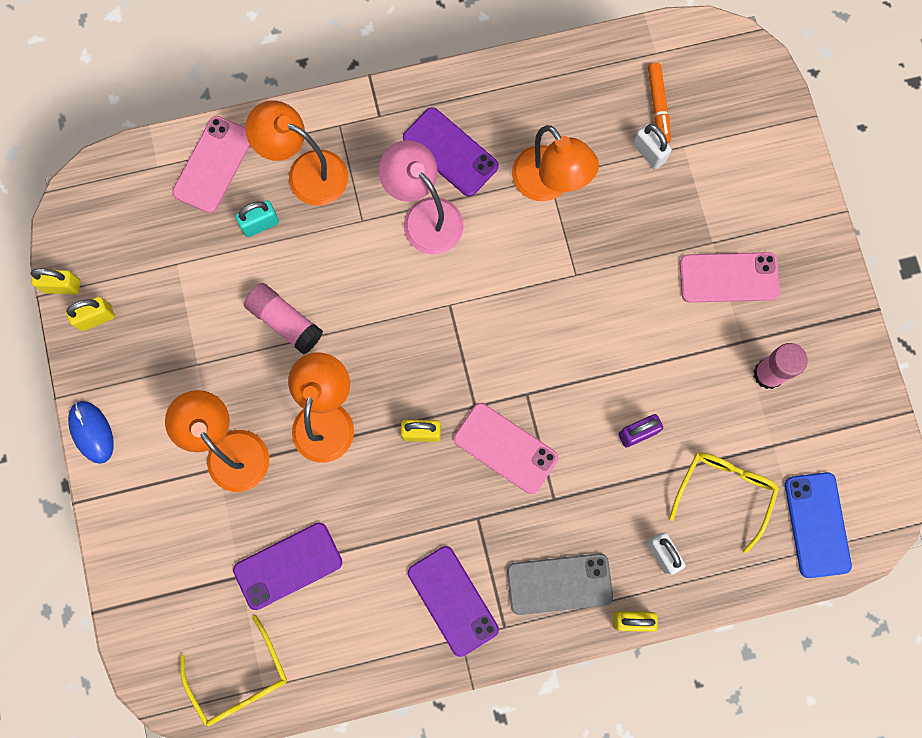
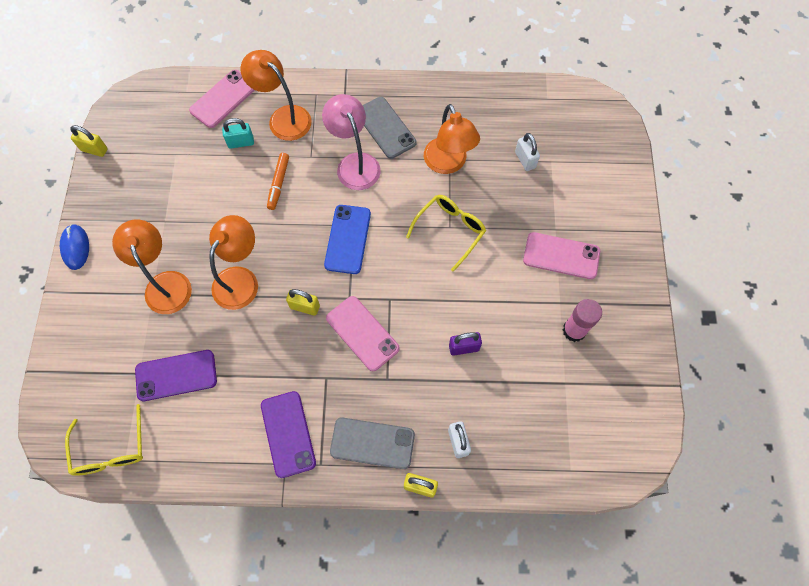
camera: 15 degrees right, 10 degrees down
(96, 318) = (108, 175): yellow padlock -> none
(285, 321) = (235, 208): pink glue stick -> none
(450, 152) = (385, 128): purple phone -> grey phone
(658, 106) = (539, 132): orange marker -> orange marker (278, 183)
(724, 492) = (518, 408): yellow glasses -> yellow glasses (450, 230)
(817, 524) = (585, 452): blue phone -> blue phone (348, 239)

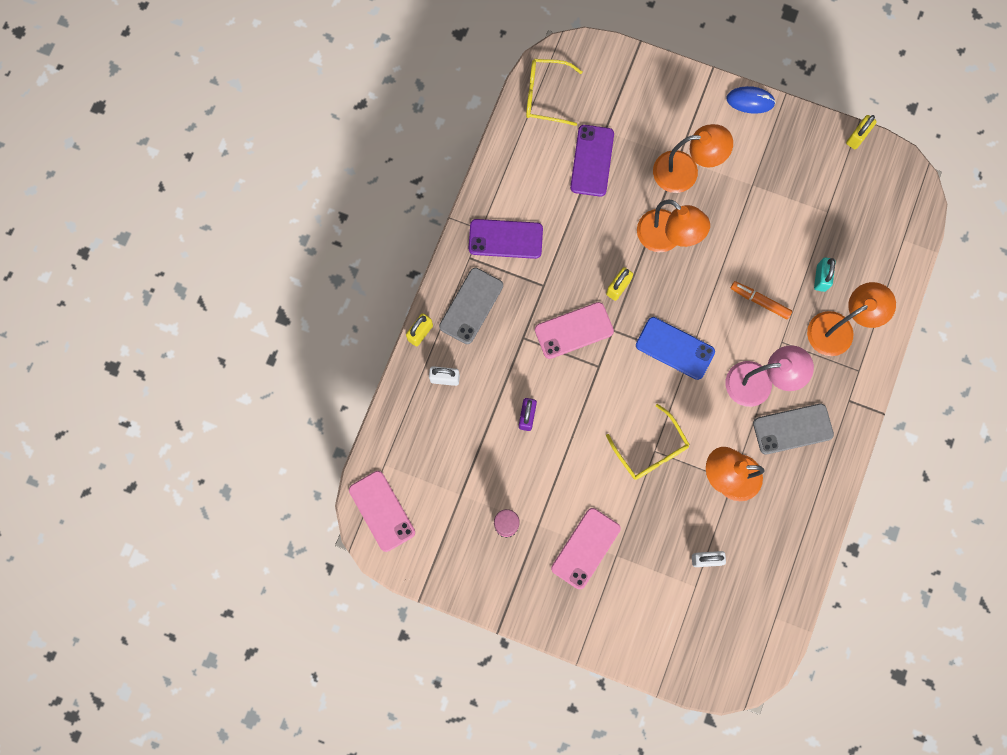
camera: 110 degrees right, 10 degrees up
(223, 99) = (882, 274): pink phone -> pink phone (382, 511)

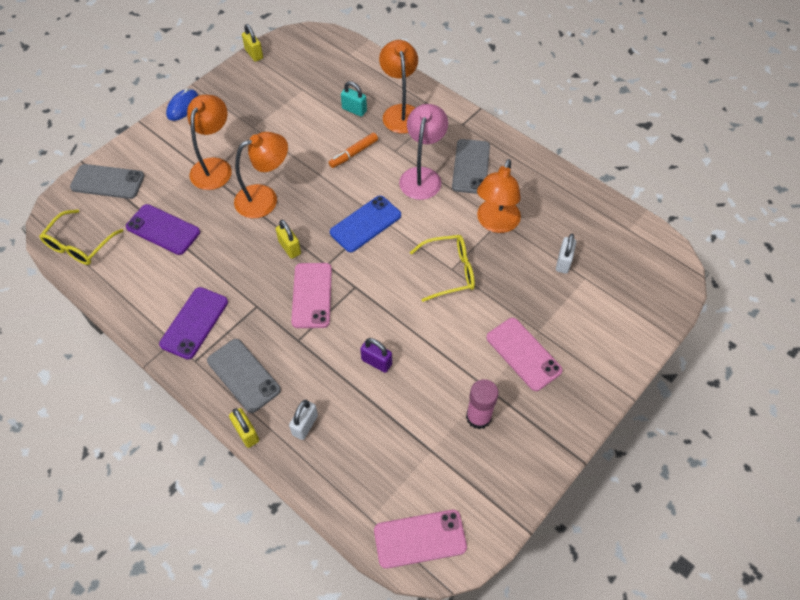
camera: 70 degrees left, 20 degrees down
(625, 80) = (107, 182): none -> grey phone

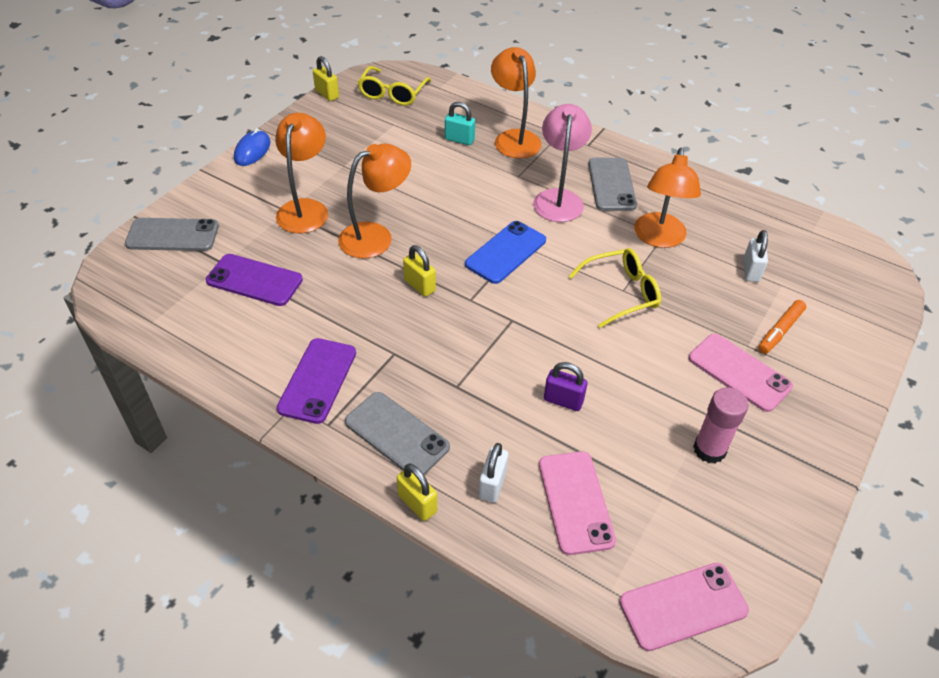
camera: 10 degrees left, 10 degrees down
(79, 245) = (147, 307): yellow glasses -> yellow glasses (392, 94)
(312, 295) = (461, 334): pink phone -> pink phone (575, 502)
(353, 153) = (471, 182): orange marker -> orange marker (780, 331)

